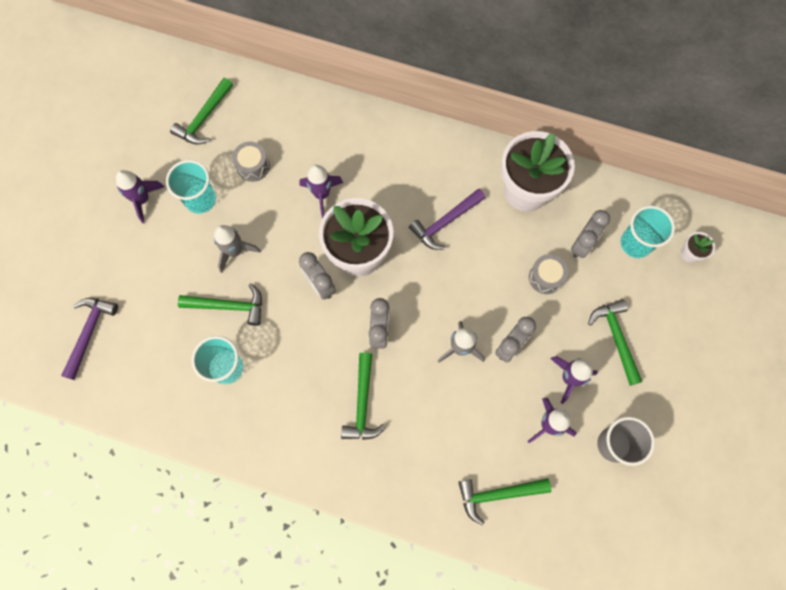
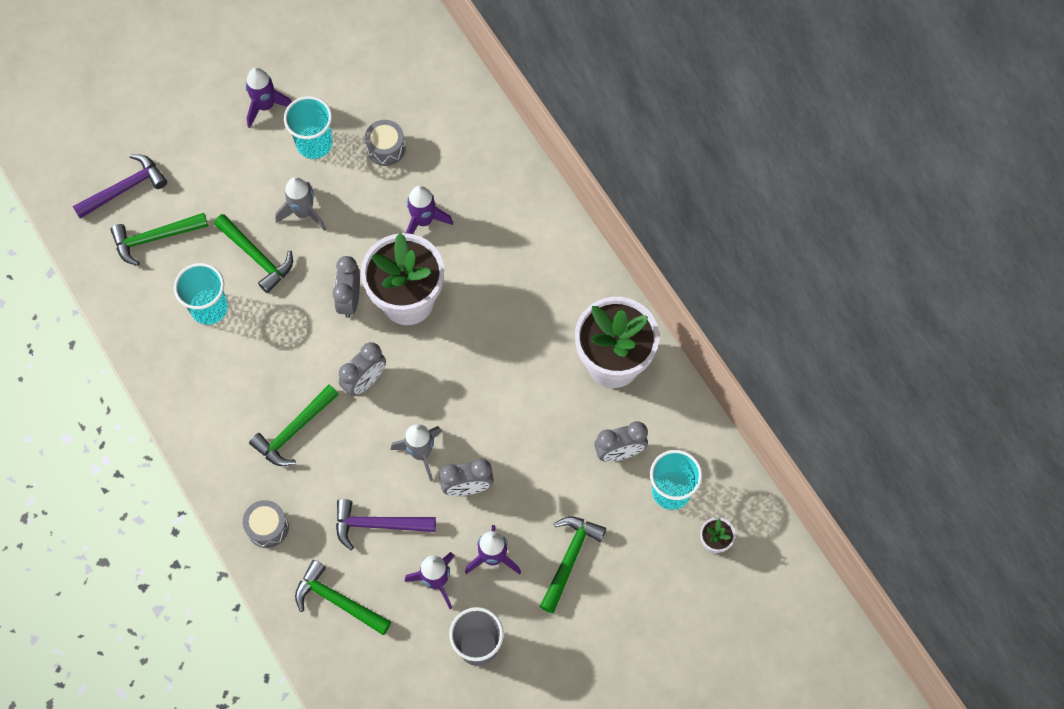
camera: 40 degrees right, 5 degrees down
(204, 118) = (381, 72): green hammer -> green hammer (154, 238)
(445, 222) = (511, 332): purple hammer -> purple hammer (377, 524)
(545, 277) = (556, 454): grey drum -> grey drum (267, 527)

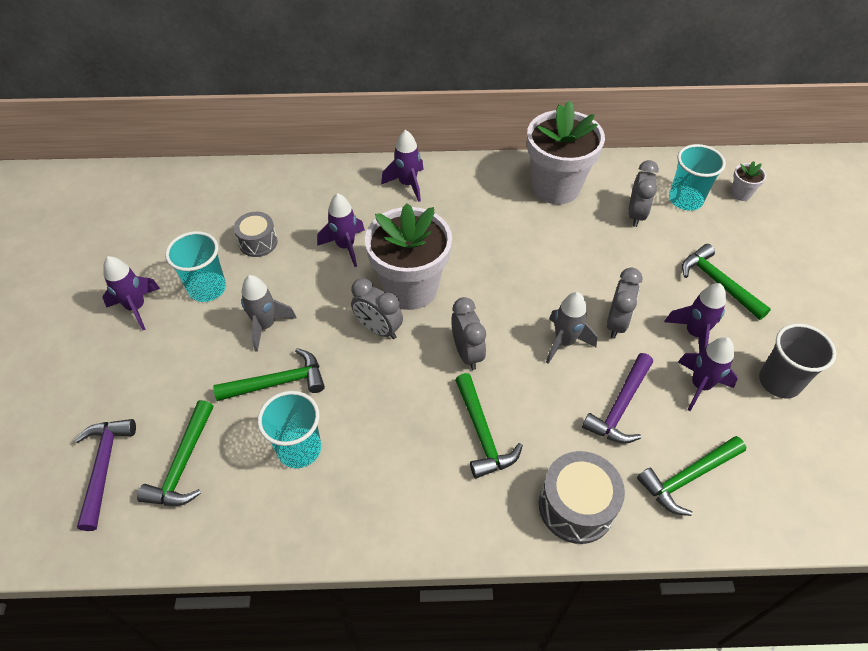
camera: 60 degrees left, 15 degrees down
(267, 527) = (576, 506): grey drum -> grey drum, size x1.53
(533, 228) = (407, 184): none -> purple rocket

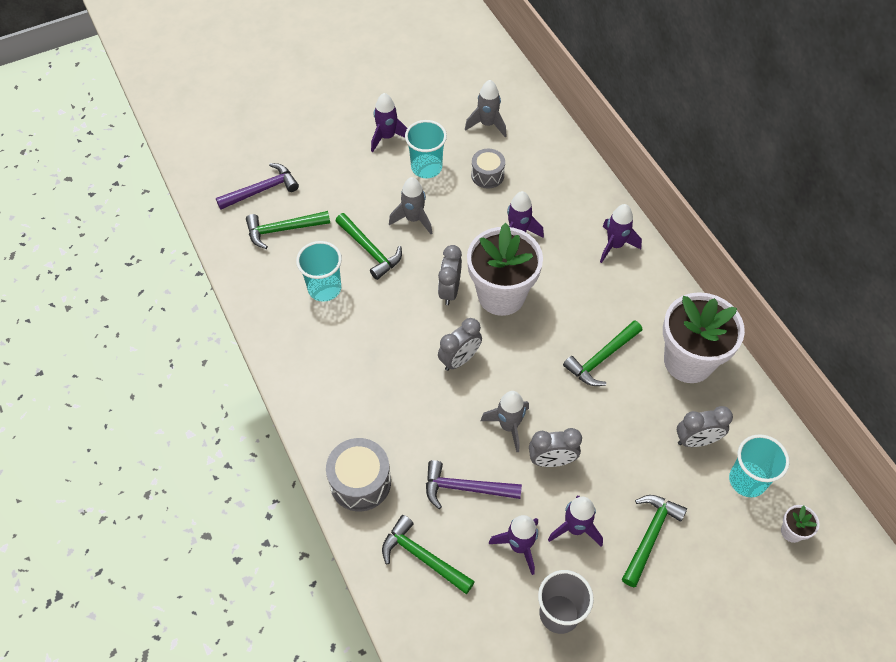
camera: 65 degrees right, 5 degrees up
(195, 217) = (487, 124): none -> grey rocket
(482, 434) = (391, 397): green hammer -> green hammer (601, 358)

